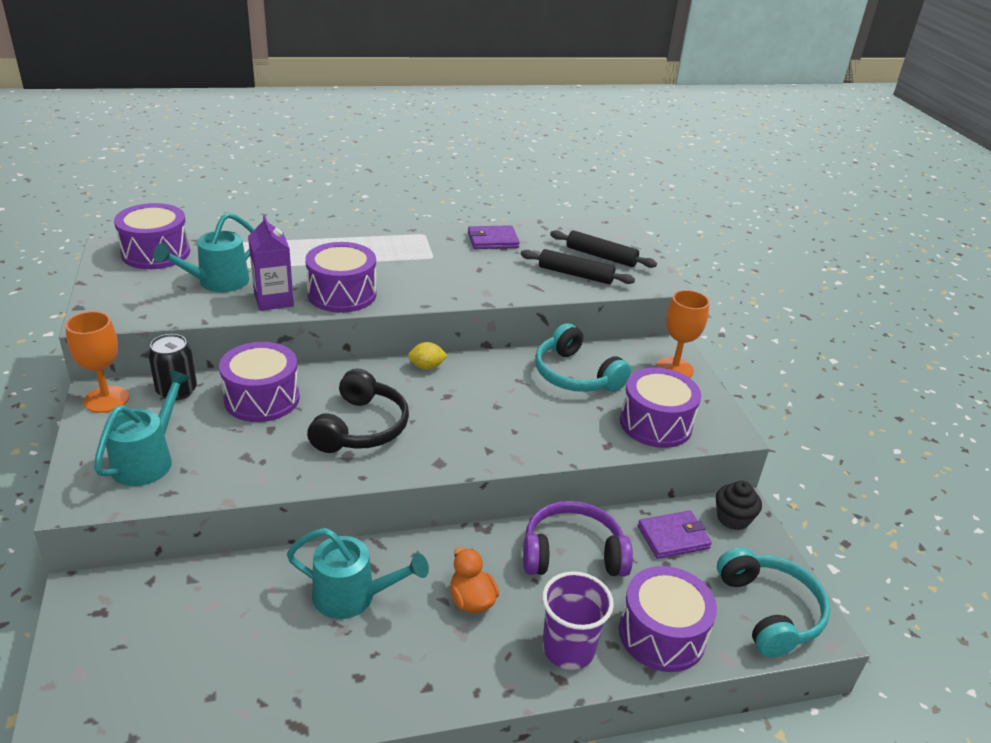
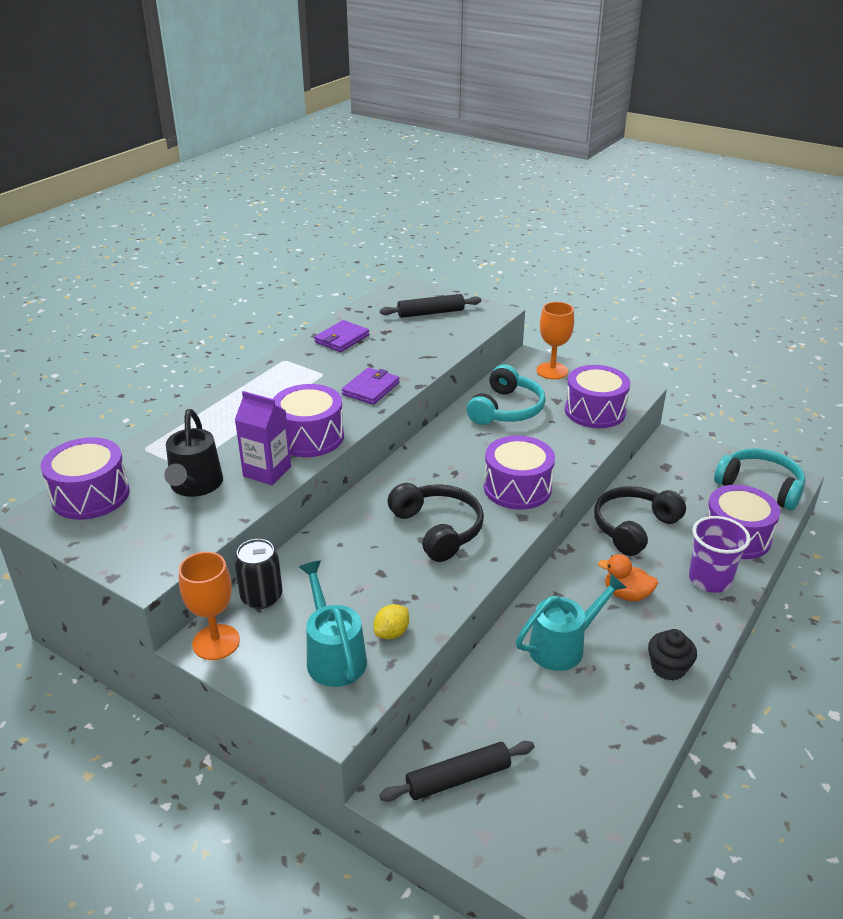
camera: 40 degrees left, 0 degrees up
(217, 283) = (195, 486): turquoise watering can -> black watering can
(262, 398) = (336, 558): purple drum -> purple drum (517, 488)
(427, 367) = (409, 462): yellow lemon -> yellow lemon (391, 633)
(572, 554) = (634, 527): purple headphones -> black headphones
(575, 274) = (437, 334): black rolling pin -> black rolling pin (458, 778)
(575, 375) = (506, 409): turquoise headphones -> turquoise headphones turned 75 degrees counterclockwise
(673, 537) = (665, 480): purple wallet -> purple wallet (371, 389)
(733, 518) = (676, 449): black cupcake -> black cupcake (668, 667)

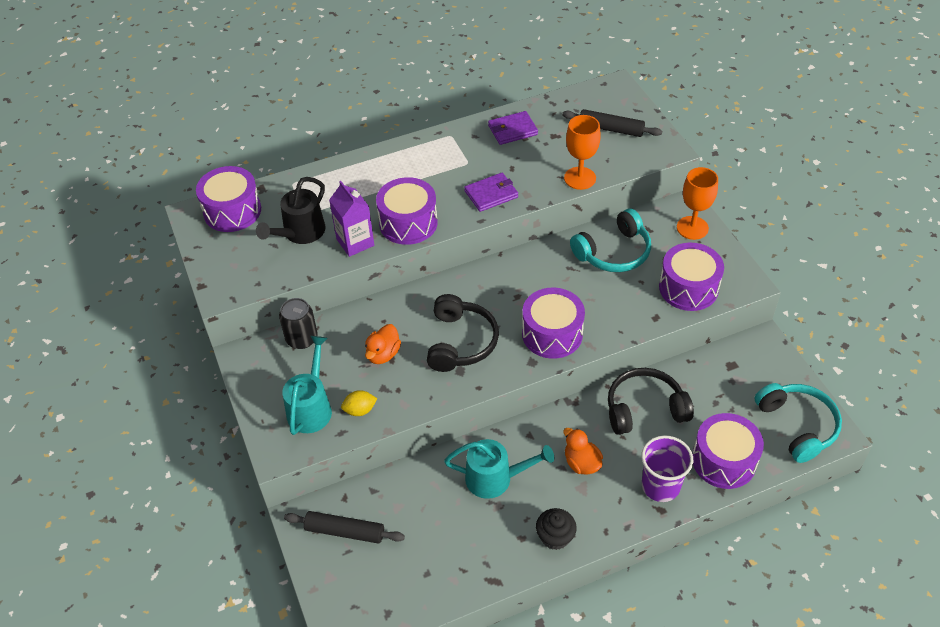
camera: 35 degrees right, 15 degrees up
(216, 642) = (251, 359): orange goblet -> orange goblet (580, 178)
(368, 572) = (383, 354): none -> orange duck

